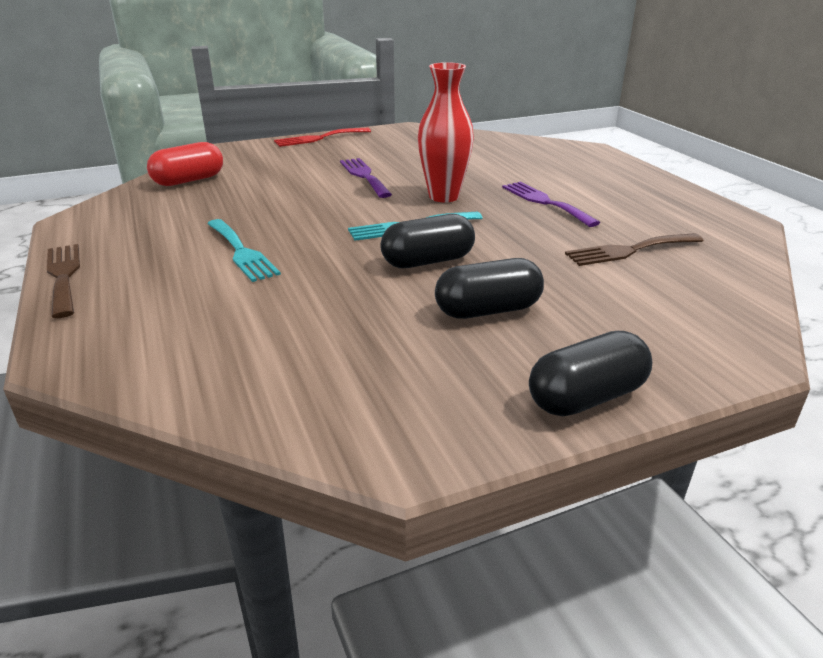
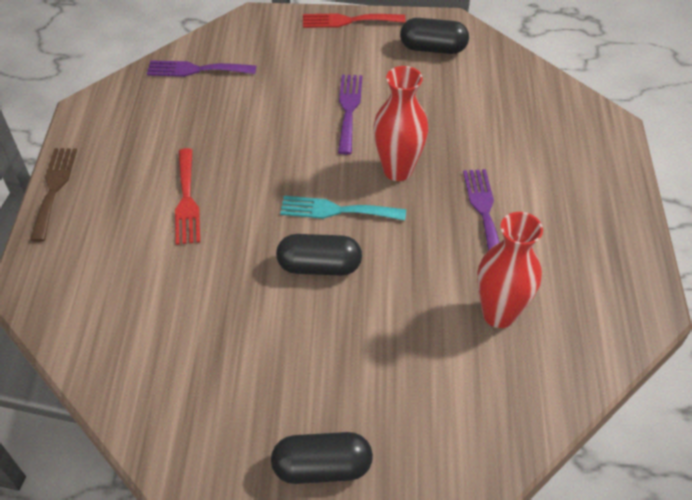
camera: 25 degrees right, 20 degrees up
(189, 180) = (196, 70): red capsule -> purple fork
(241, 252) = (187, 200): turquoise fork -> red fork
(488, 310) = (322, 347): black capsule -> black capsule (433, 48)
(629, 250) = (499, 314): brown fork -> red vase

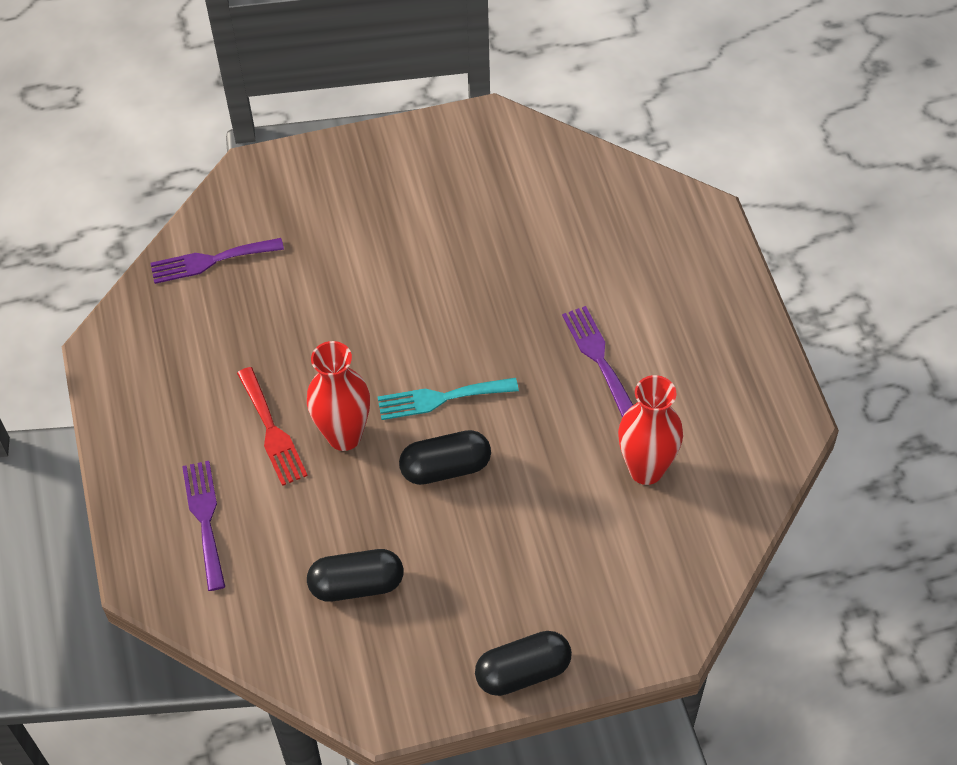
camera: 15 degrees left, 5 degrees up
(54, 188) = (115, 457): brown fork -> none
(348, 21) = (366, 146): red fork -> none
(349, 109) = (410, 269): purple fork -> purple fork (205, 519)
(397, 170) = (490, 332): red vase -> red vase (344, 436)
(433, 48) = (479, 160): black capsule -> black capsule (356, 585)

